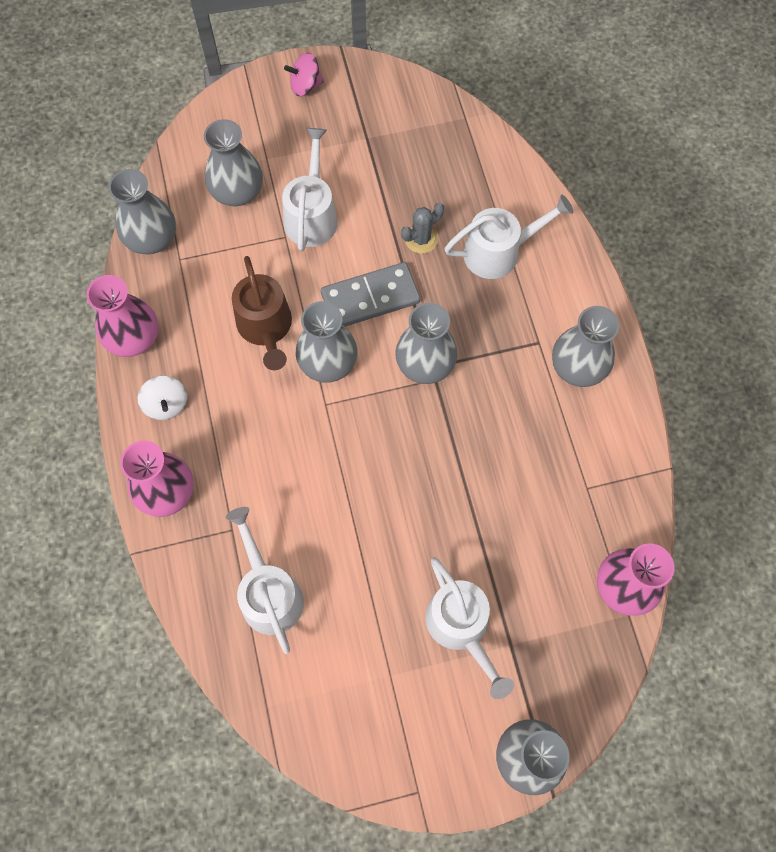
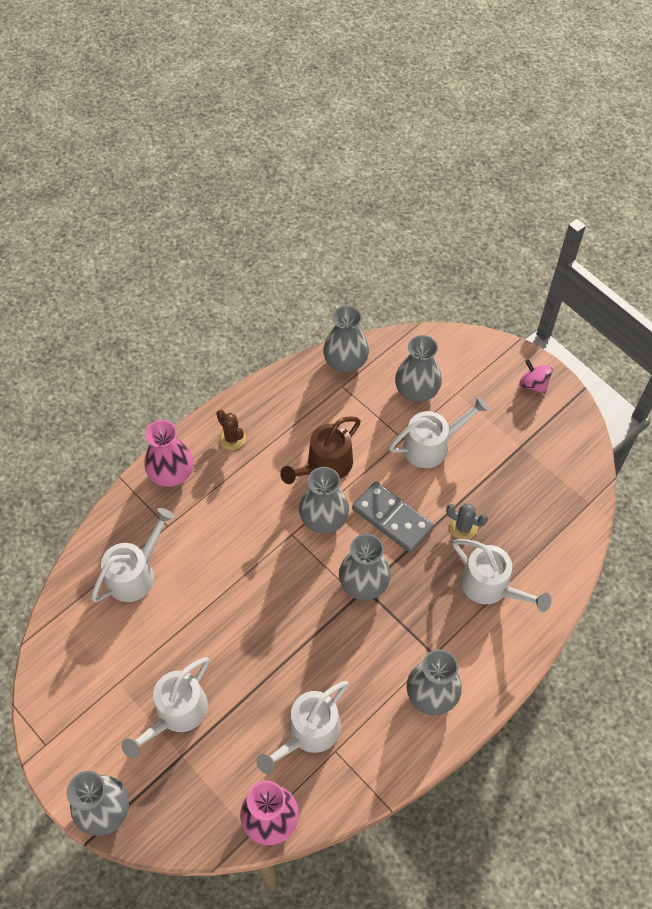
camera: 60 degrees right, 10 degrees down
(133, 338) = (267, 393): pink vase -> none
(166, 404) = (232, 438): white spinning top -> brown cactus
(555, 504) = (308, 733): none -> white watering can

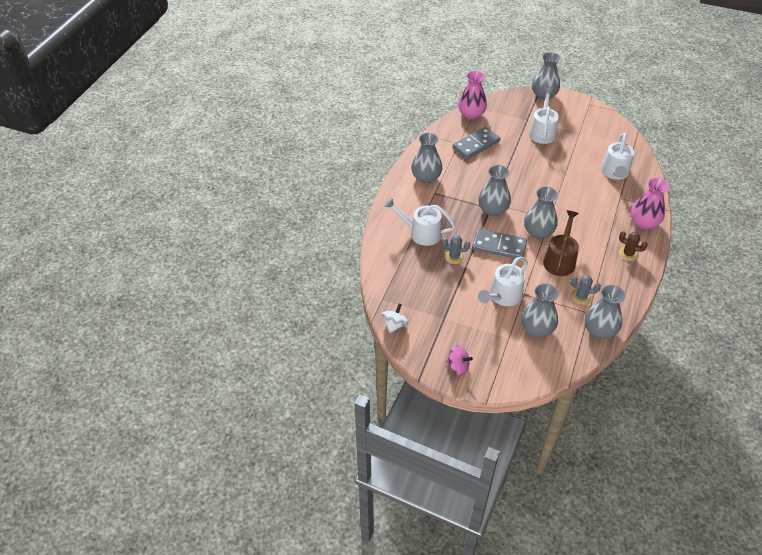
camera: 155 degrees right, 10 degrees down
(308, 733) = (476, 145): white watering can -> grey domino
(336, 407) = (581, 297): none -> grey cactus
(587, 462) = (394, 325): none -> white spinning top

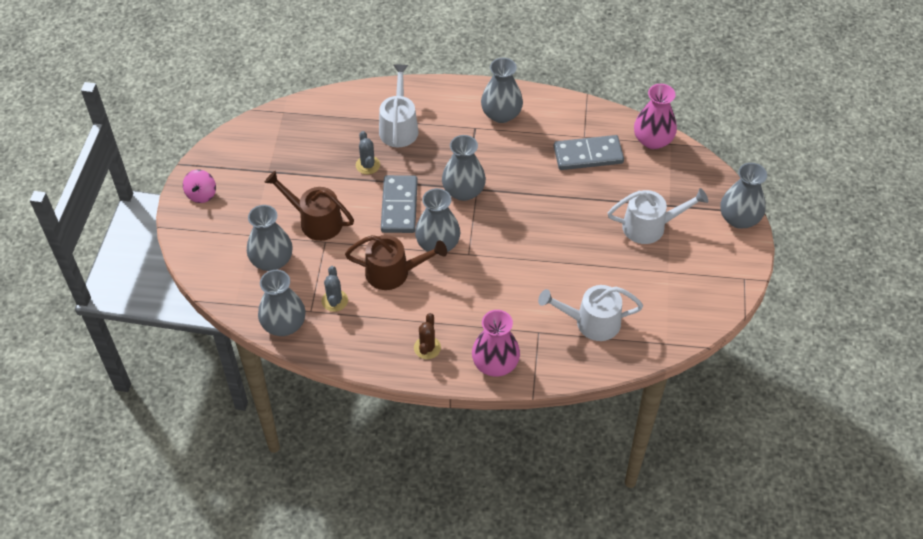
camera: 75 degrees right, 5 degrees up
(394, 325) = (248, 129): white spinning top -> none
(476, 145) = (588, 155): grey domino -> grey domino turned 45 degrees counterclockwise
(502, 296) = (315, 221): white watering can -> brown watering can

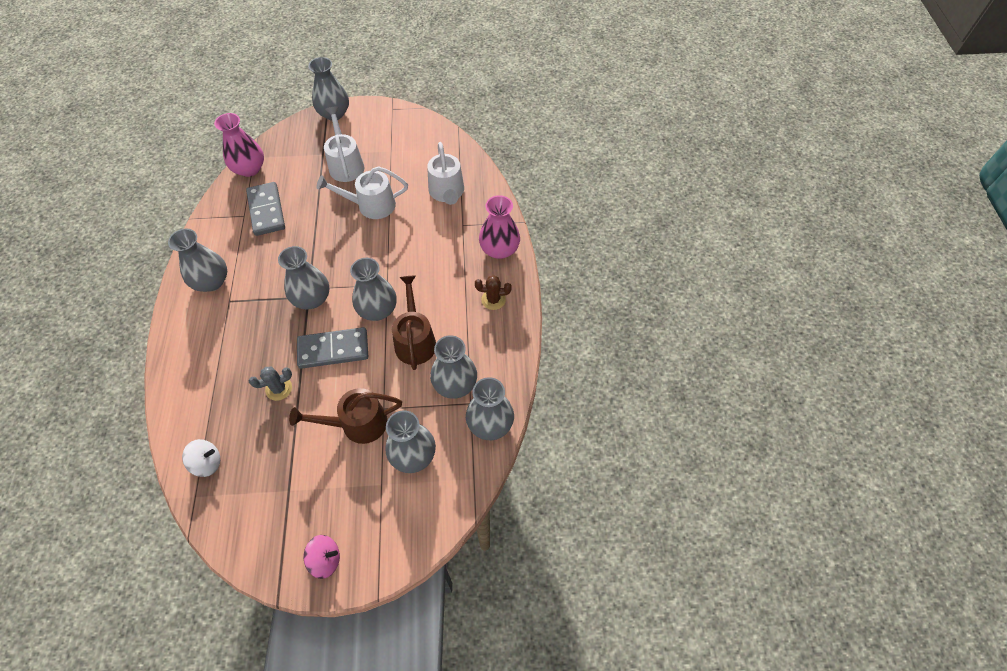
camera: 100 degrees left, 5 degrees up
(310, 118) = (207, 463): none -> white spinning top
(315, 221) = (357, 424): brown watering can -> brown watering can turned 60 degrees clockwise
(334, 301) = (455, 384): grey cactus -> grey vase
(399, 126) = (224, 369): white watering can -> white watering can (370, 205)

